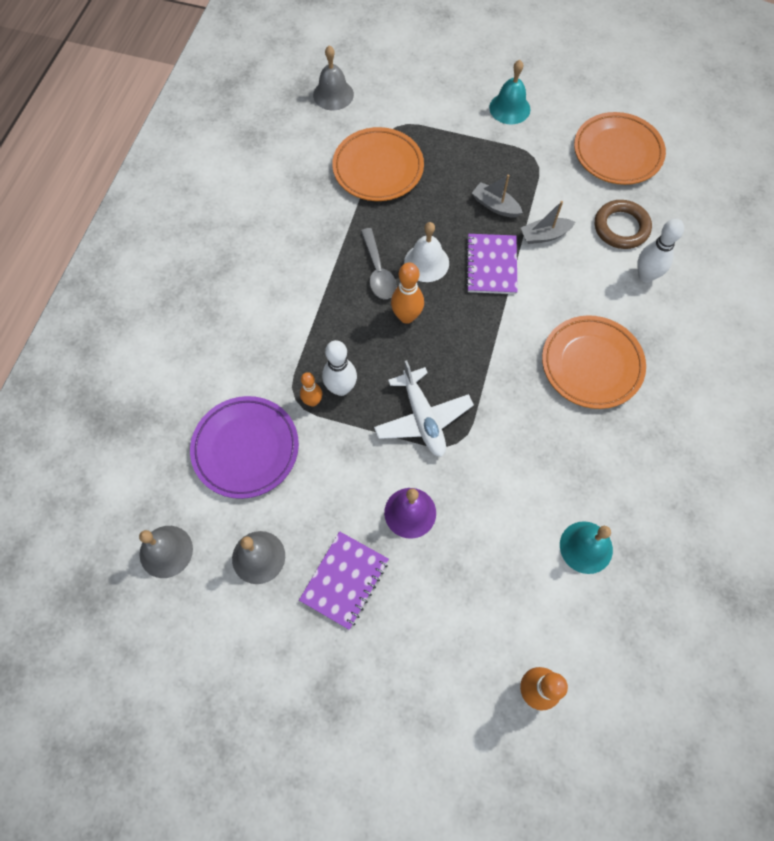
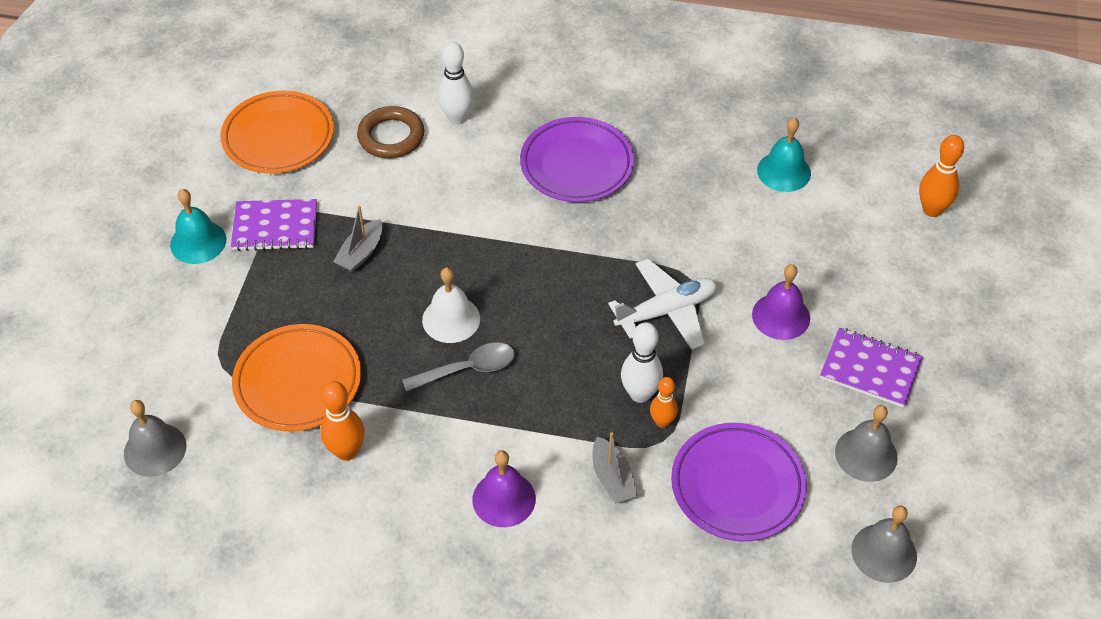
camera: 95 degrees left, 15 degrees down
(262, 288) = (504, 499): none -> purple bell
(406, 316) = (532, 335): orange bowling pin -> orange bowling pin (346, 451)
(491, 265) = (451, 255): purple notebook -> purple notebook (275, 227)
(544, 235) = (405, 205): grey boat -> grey boat (612, 478)
(591, 364) = (576, 165): orange plate -> purple plate

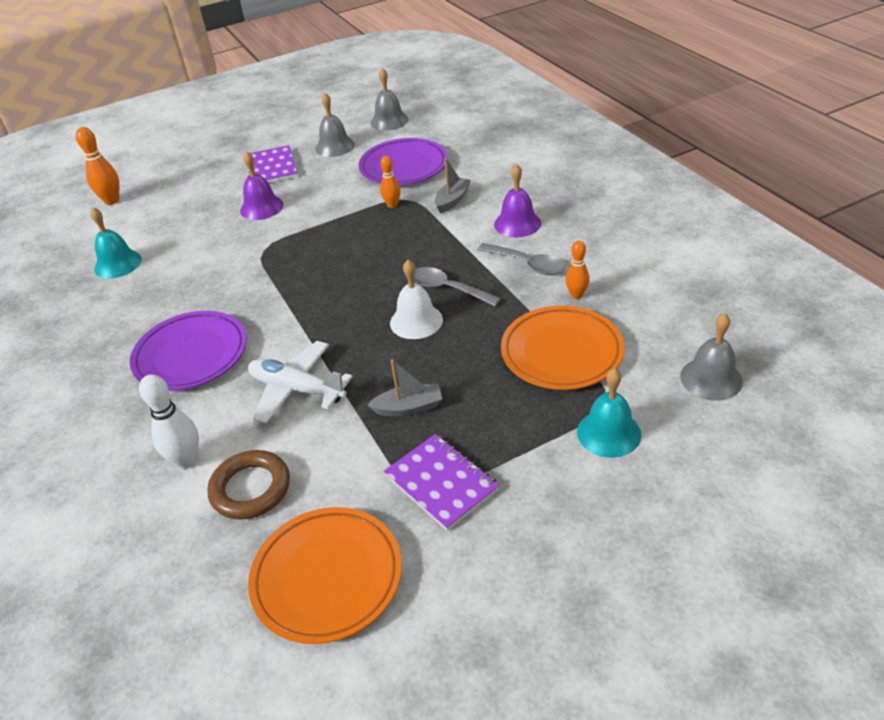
camera: 125 degrees left, 10 degrees down
(198, 242) = (518, 524): turquoise bell -> turquoise bell (608, 433)
(346, 451) = (576, 295): orange bowling pin -> orange bowling pin, size x0.65
(431, 452) = (527, 264): none -> grey spoon
(640, 394) = (382, 221): white bowling pin -> none
(666, 311) = (303, 244): white plane -> white plane (297, 389)

